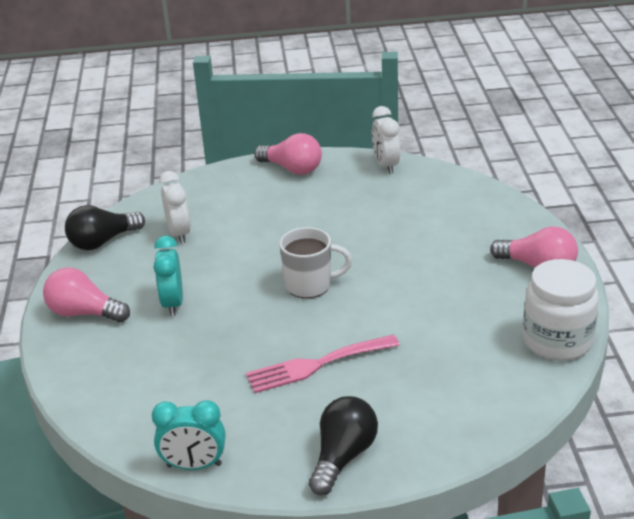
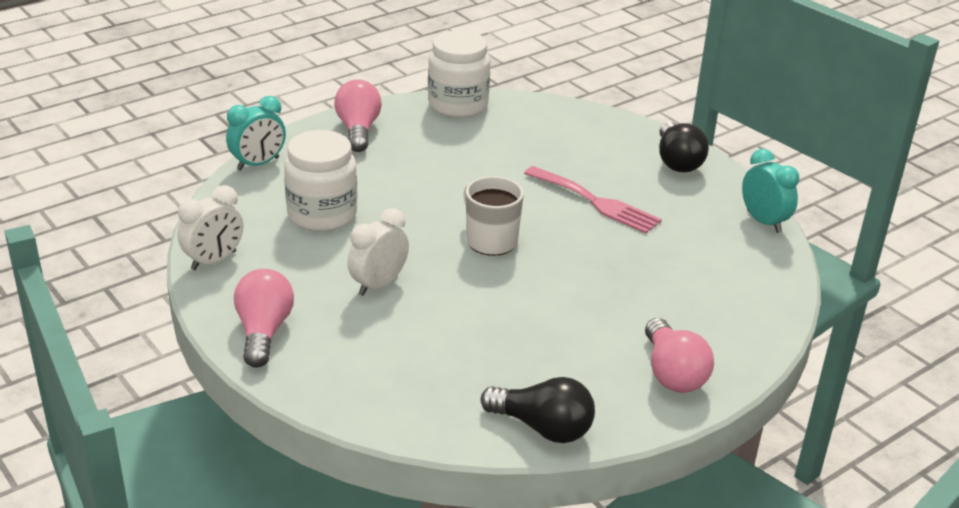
camera: 125 degrees left, 0 degrees up
(173, 303) = (598, 316): turquoise clock -> turquoise clock (258, 164)
(179, 233) = (475, 368): white clock -> white clock (378, 284)
(343, 456) = (677, 161): black light bulb -> black light bulb turned 90 degrees counterclockwise
(410, 218) = (322, 215): none -> white jar

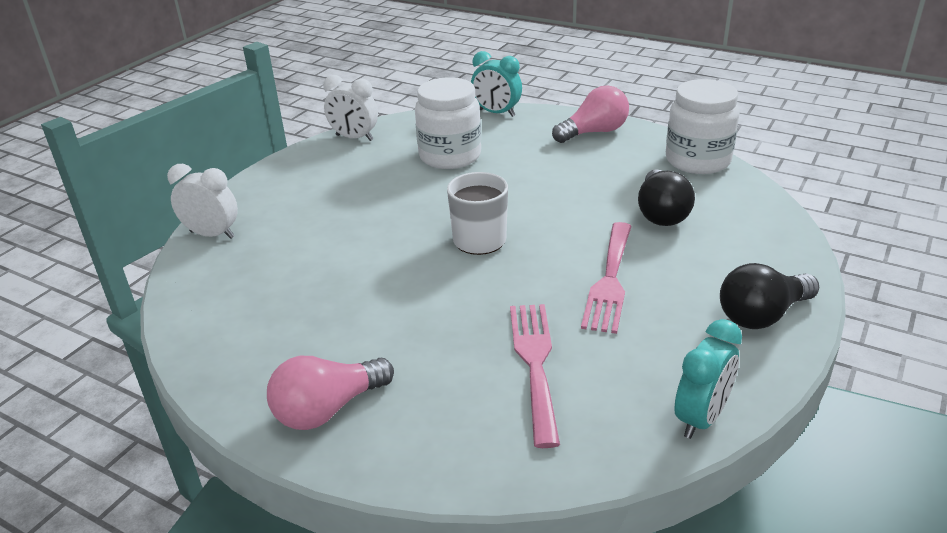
camera: 70 degrees right, 0 degrees up
(263, 331) = (278, 181): pink light bulb -> none
(378, 284) = (370, 207): white clock -> white clock (212, 234)
(543, 428) = (205, 344): black light bulb -> black light bulb (661, 213)
(673, 265) = (535, 363): none -> pink fork

